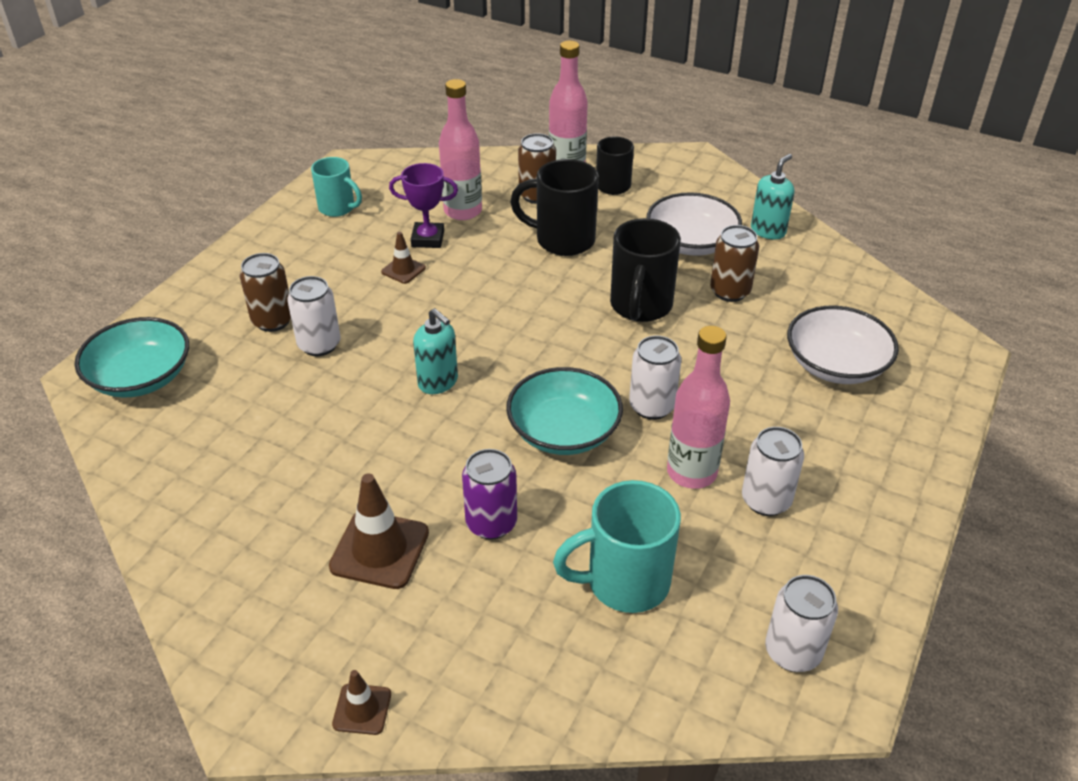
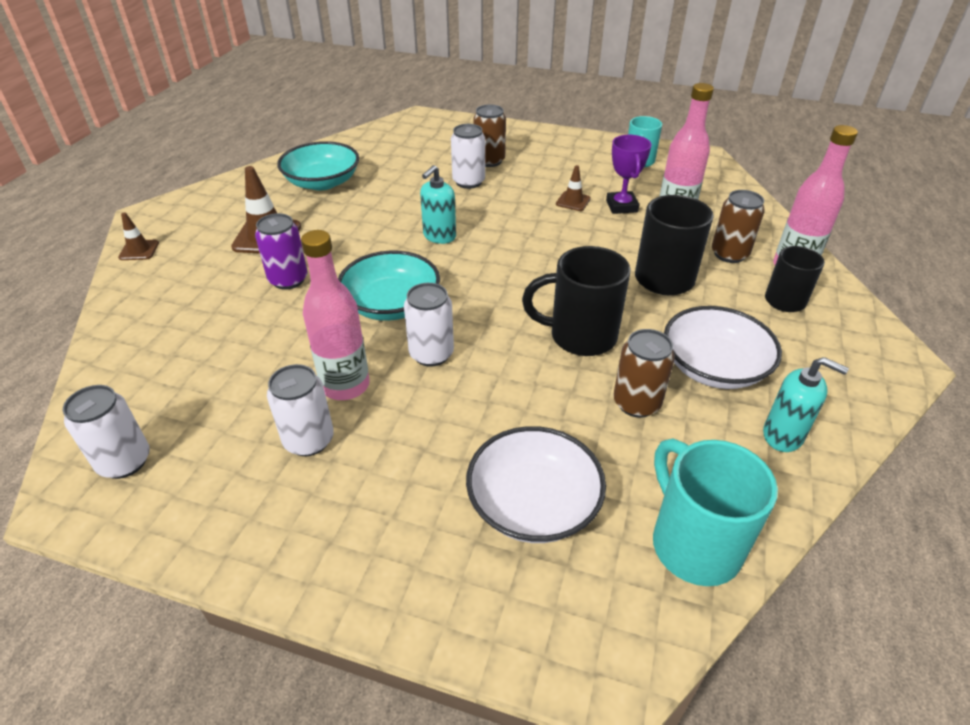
camera: 80 degrees right, 0 degrees up
(141, 377) = (420, 131): turquoise bowl -> turquoise bowl (322, 182)
(625, 582) = (221, 353): turquoise mug -> turquoise mug (693, 544)

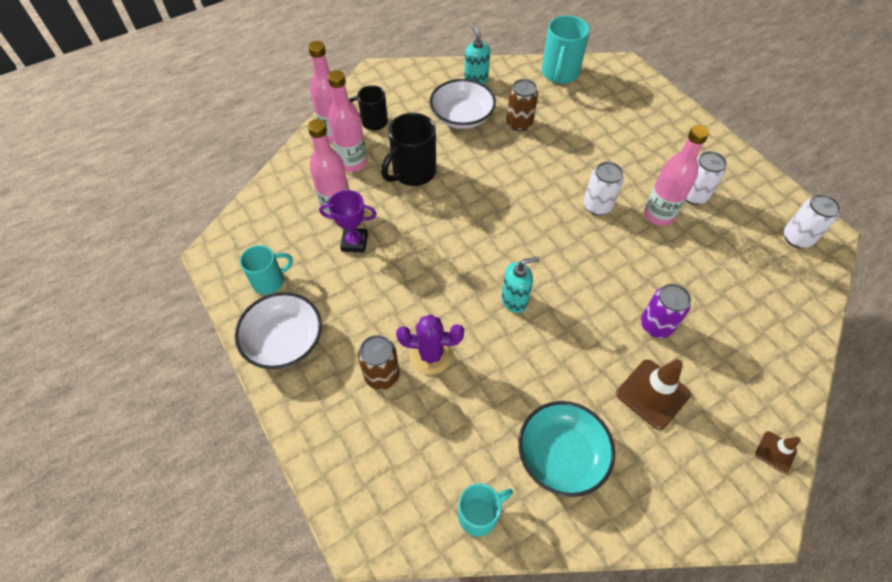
camera: 140 degrees left, 15 degrees up
(357, 144) = (479, 514): none -> turquoise mug
(391, 304) = (596, 256): turquoise bowl -> none
(468, 182) = (431, 355): white can -> purple cactus
(533, 504) = (607, 115): white bowl -> white bowl (284, 340)
(573, 201) = (380, 271): brown traffic cone -> none
(580, 336) = (506, 168): black mug -> none
(621, 206) = (354, 242): purple trophy -> purple trophy turned 60 degrees clockwise
(729, 254) = (352, 163): brown can -> pink bottle

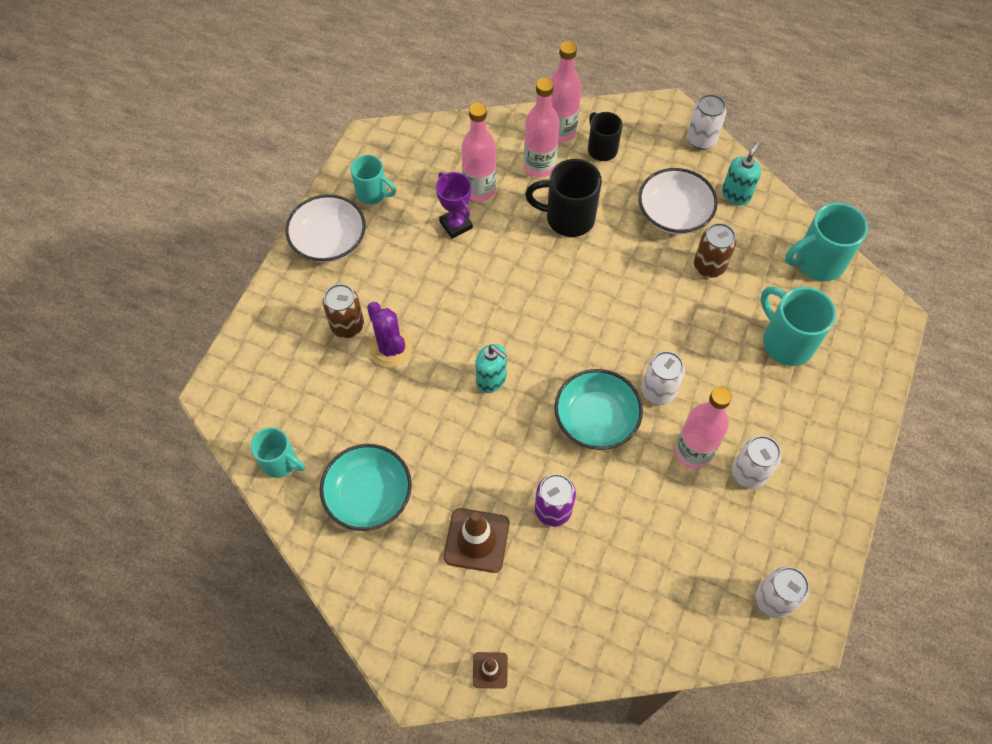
camera: 55 degrees right, 5 degrees up
(417, 71) = (701, 140): none -> white can
(595, 254) = (596, 419): none -> turquoise bowl
(607, 121) = (786, 342): none -> turquoise mug

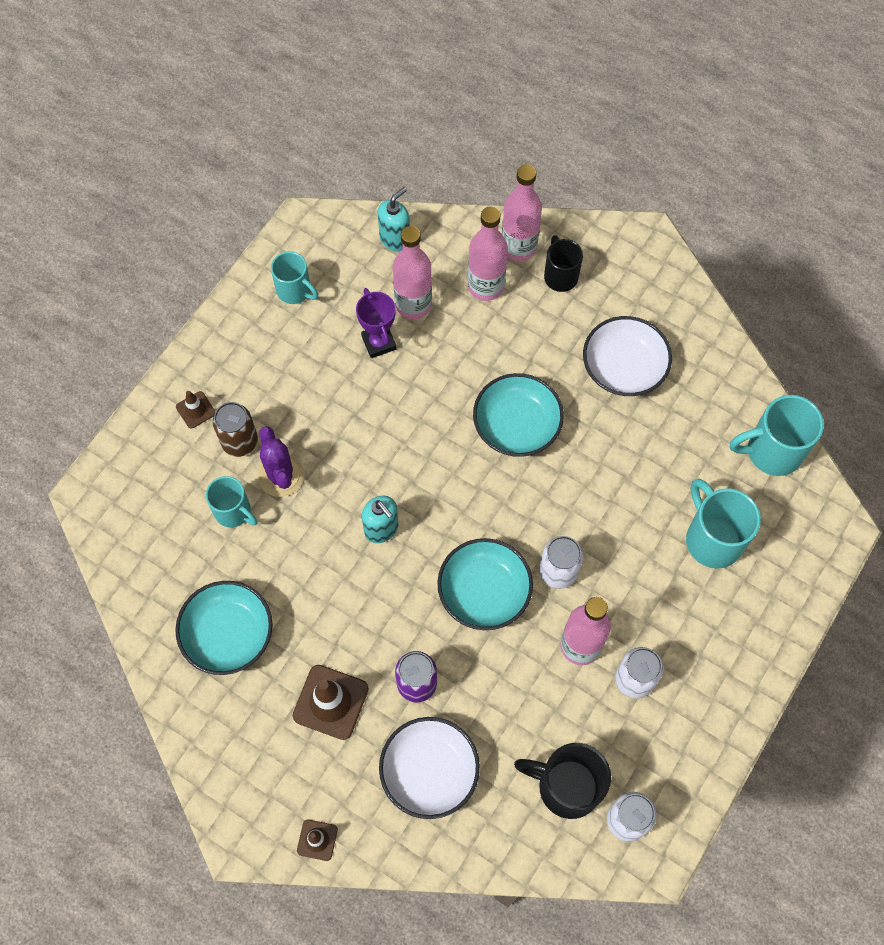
camera: 10 degrees right, 5 degrees up
(280, 462) = (143, 583): turquoise mug -> turquoise mug (234, 512)
(302, 305) = (195, 410): none -> brown traffic cone
(329, 240) = (237, 339): white bowl -> white bowl (429, 771)
(568, 218) = (504, 354): black mug -> black mug (566, 786)
(592, 274) = (516, 425): none -> turquoise bowl
(701, 140) = (676, 282): white can -> none
(709, 266) = (648, 436): brown can -> none
(736, 195) = (699, 356): turquoise soap dispenser -> turquoise soap dispenser (395, 239)

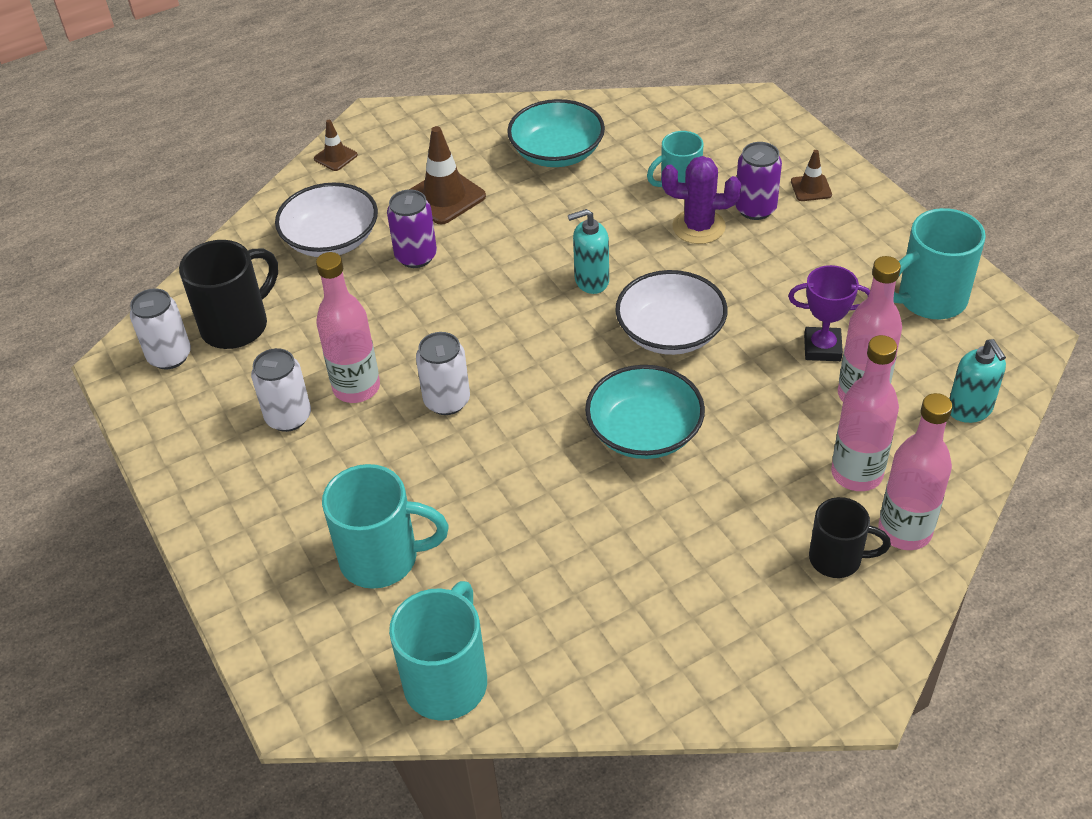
camera: 120 degrees right, 20 degrees down
(240, 442) = (755, 209): brown can -> purple can
(295, 291) = (929, 299): turquoise mug -> turquoise mug, size x1.55
(484, 591) = (469, 334): turquoise bowl -> none
(623, 367) = (662, 570): white bowl -> white bowl (670, 332)

